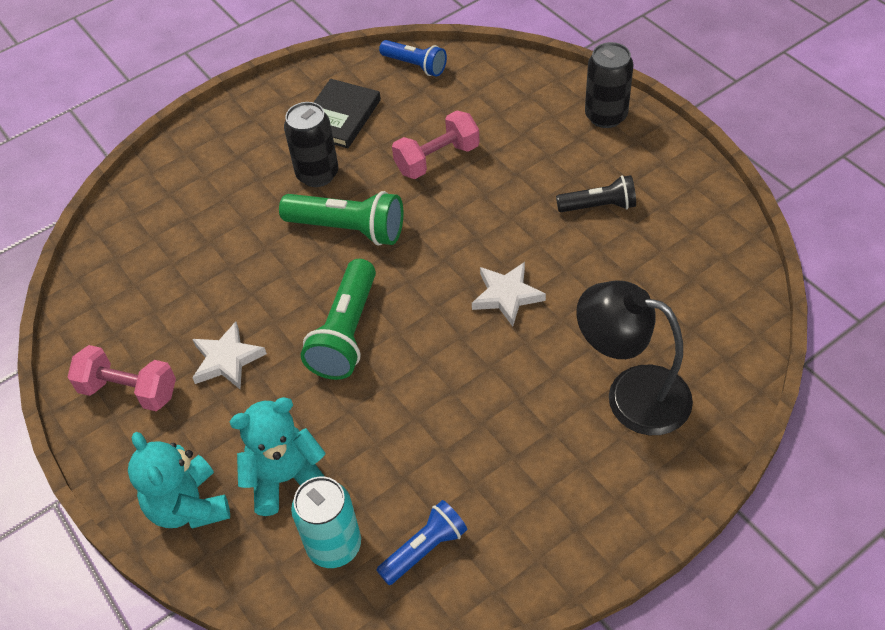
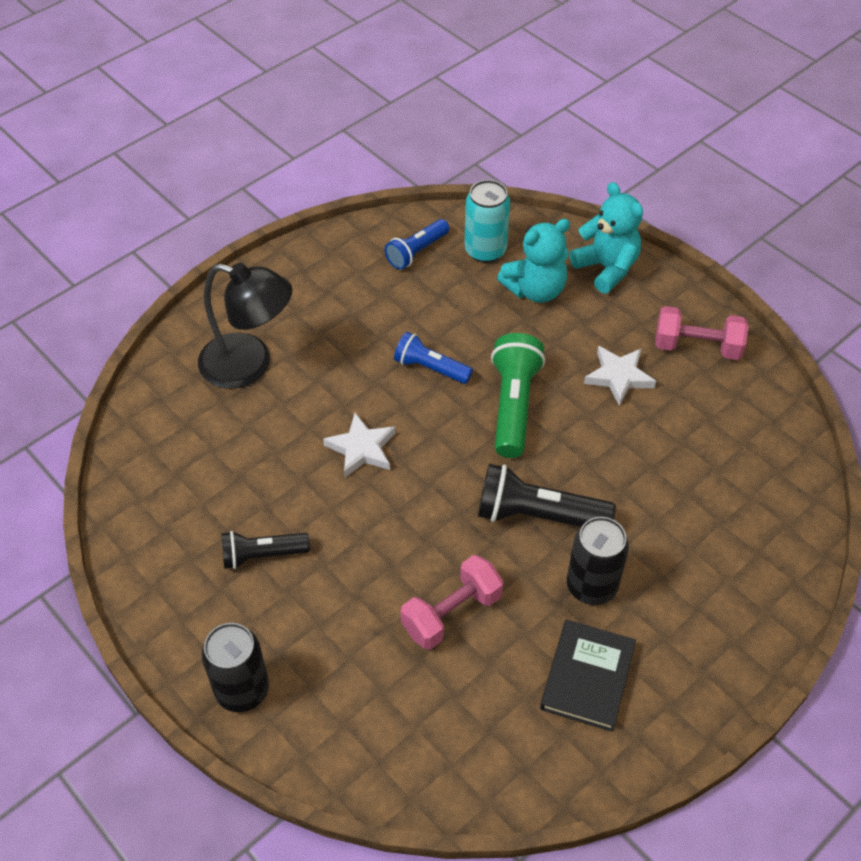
camera: 170 degrees right, 0 degrees up
(348, 229) = (537, 515): green flashlight -> black flashlight
(415, 65) = (503, 777): blue flashlight -> blue flashlight (430, 368)

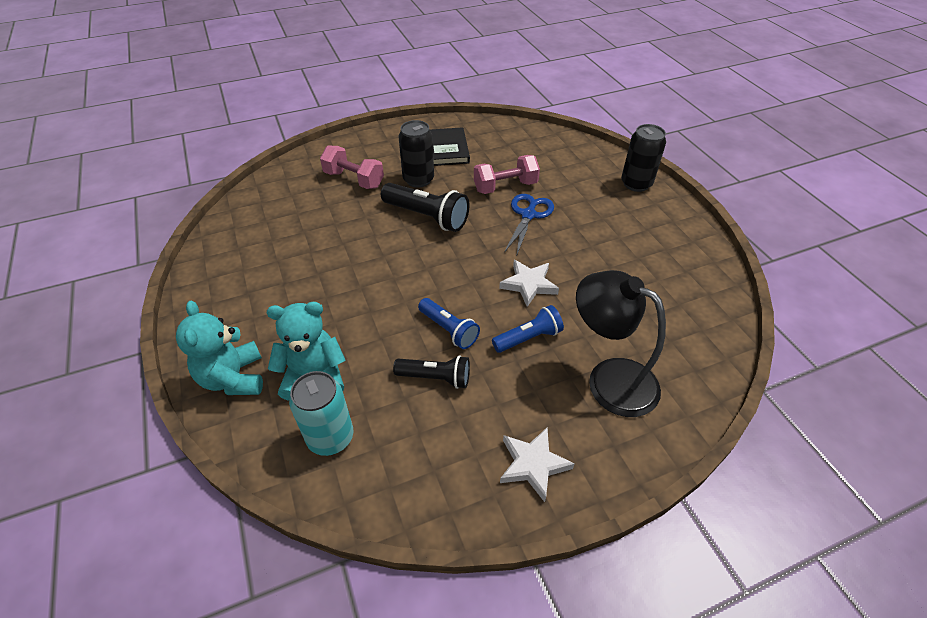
camera: 160 degrees left, 5 degrees down
(262, 555) = (616, 239): black flashlight -> black flashlight (435, 378)
(397, 564) = (528, 215): none -> blue scissors
(417, 252) = (401, 460): blue flashlight -> blue flashlight (528, 338)
(513, 405) = (400, 283): green flashlight -> none
(587, 677) = (446, 149): black book -> black book turned 45 degrees counterclockwise
(619, 376) = (307, 282): white star -> white star (533, 464)
(697, 347) = (230, 287): pink dumbbell -> pink dumbbell (354, 179)

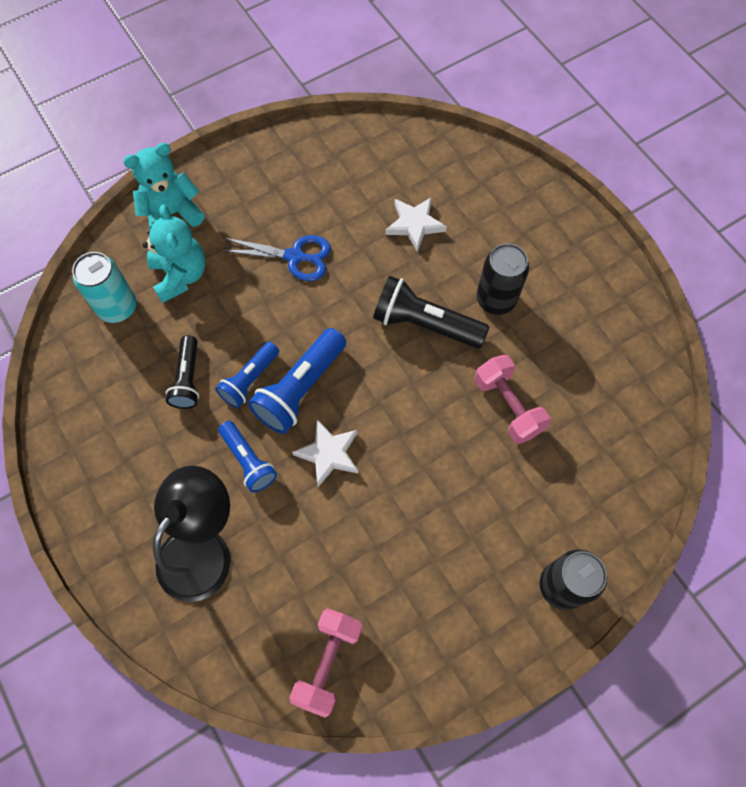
camera: 80 degrees right, 20 degrees up
(354, 179) = (477, 228): pink dumbbell -> pink dumbbell (328, 662)
(427, 217) = (425, 324): black flashlight -> black flashlight turned 90 degrees clockwise
(446, 149) = (573, 320): black book -> none
(466, 296) = (300, 389): none -> blue flashlight
(528, 215) = (455, 441): blue scissors -> blue scissors (295, 257)
(533, 464) = (100, 479): white star -> white star (414, 224)

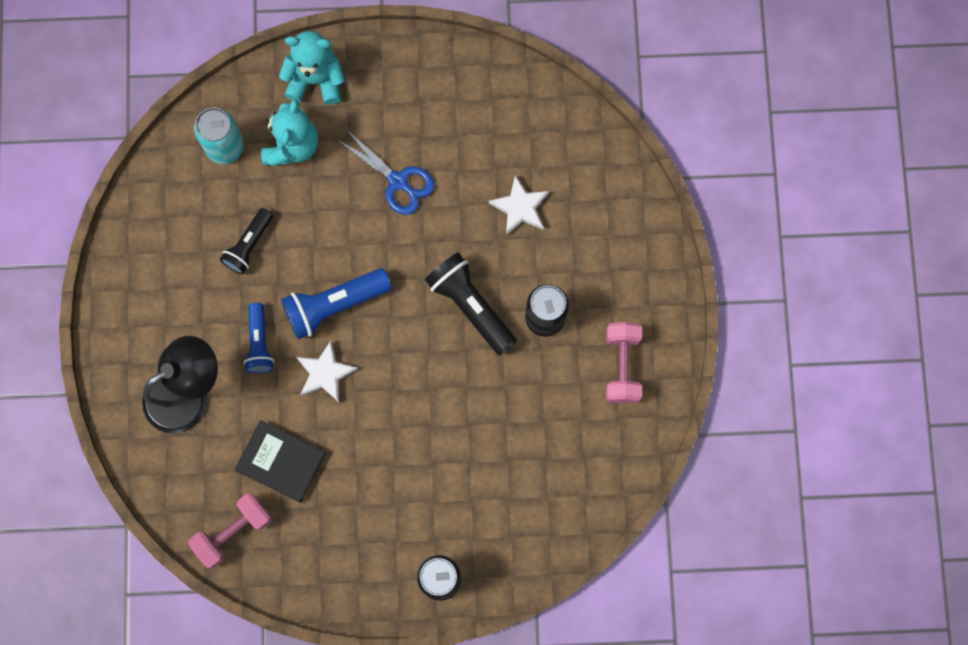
camera: 30 degrees right, 10 degrees up
(249, 380) = (298, 274): blue flashlight -> none
(335, 562) = (281, 462): none -> black book
(508, 406) = (493, 416): pink dumbbell -> pink dumbbell (622, 366)

